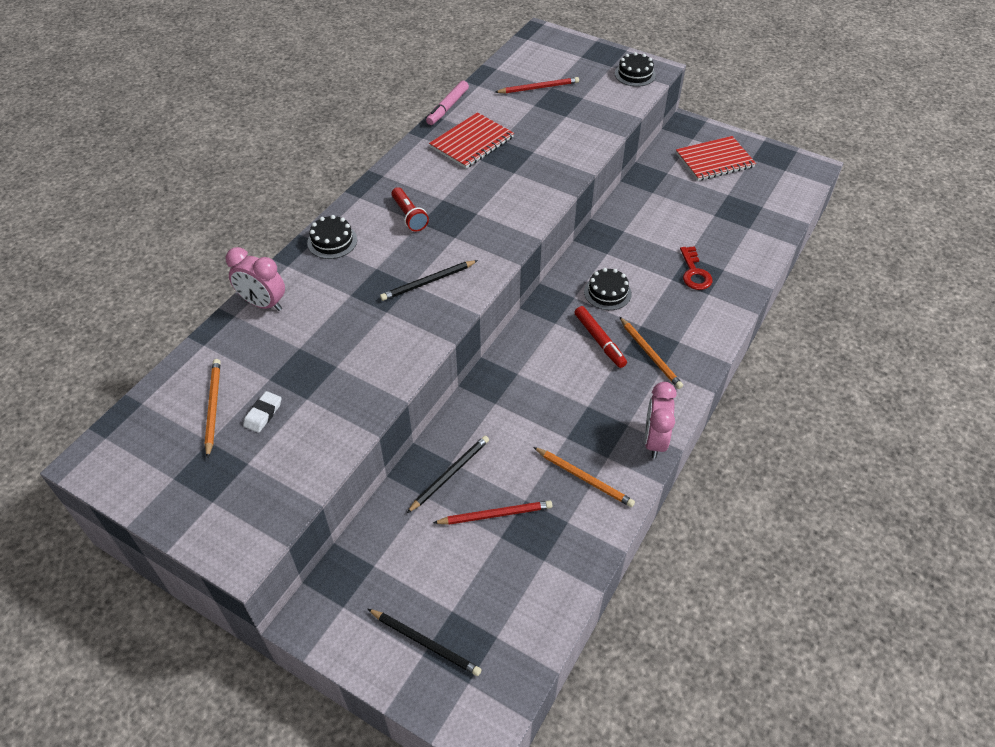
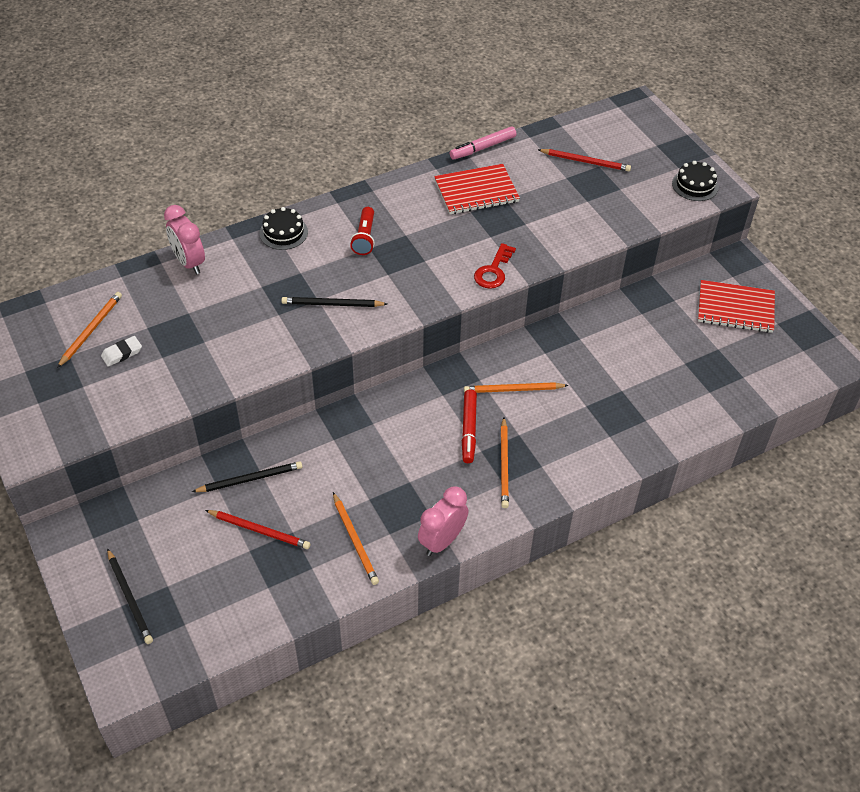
camera: 30 degrees right, 0 degrees up
(607, 292) = (513, 390): black cake -> orange pencil
(694, 273) = (613, 410): red key -> red key (493, 271)

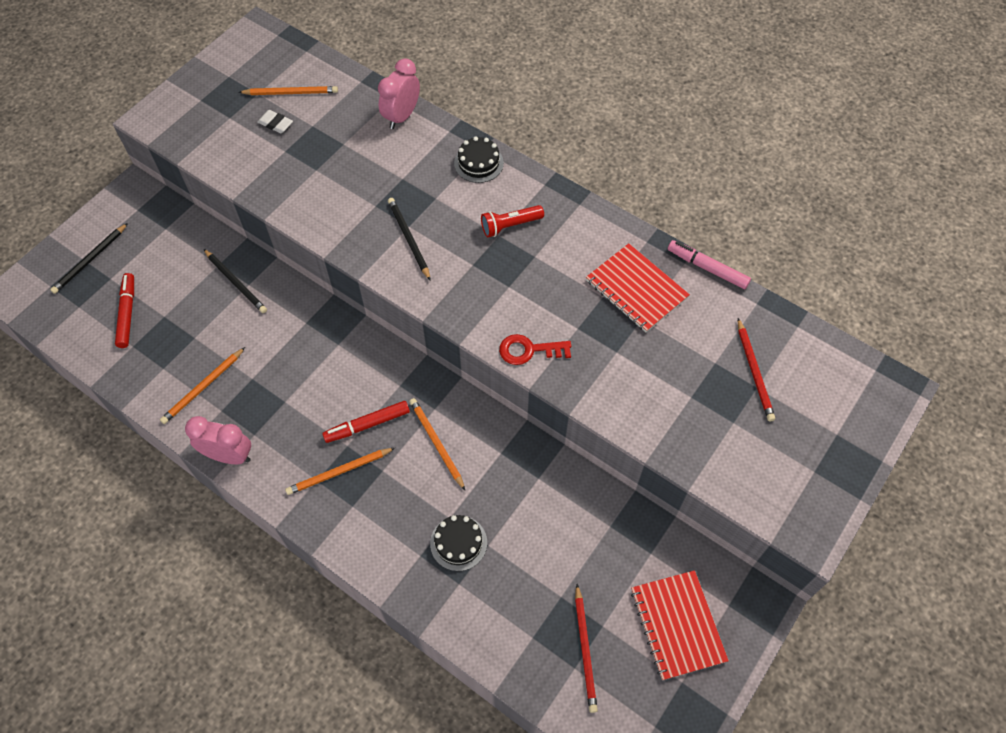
camera: 65 degrees right, 10 degrees up
(224, 581) = (127, 313): none -> red marker
(259, 530) = (186, 313): red pencil -> red pencil (585, 649)
(695, 185) = (794, 500): black cake -> black cake (458, 543)

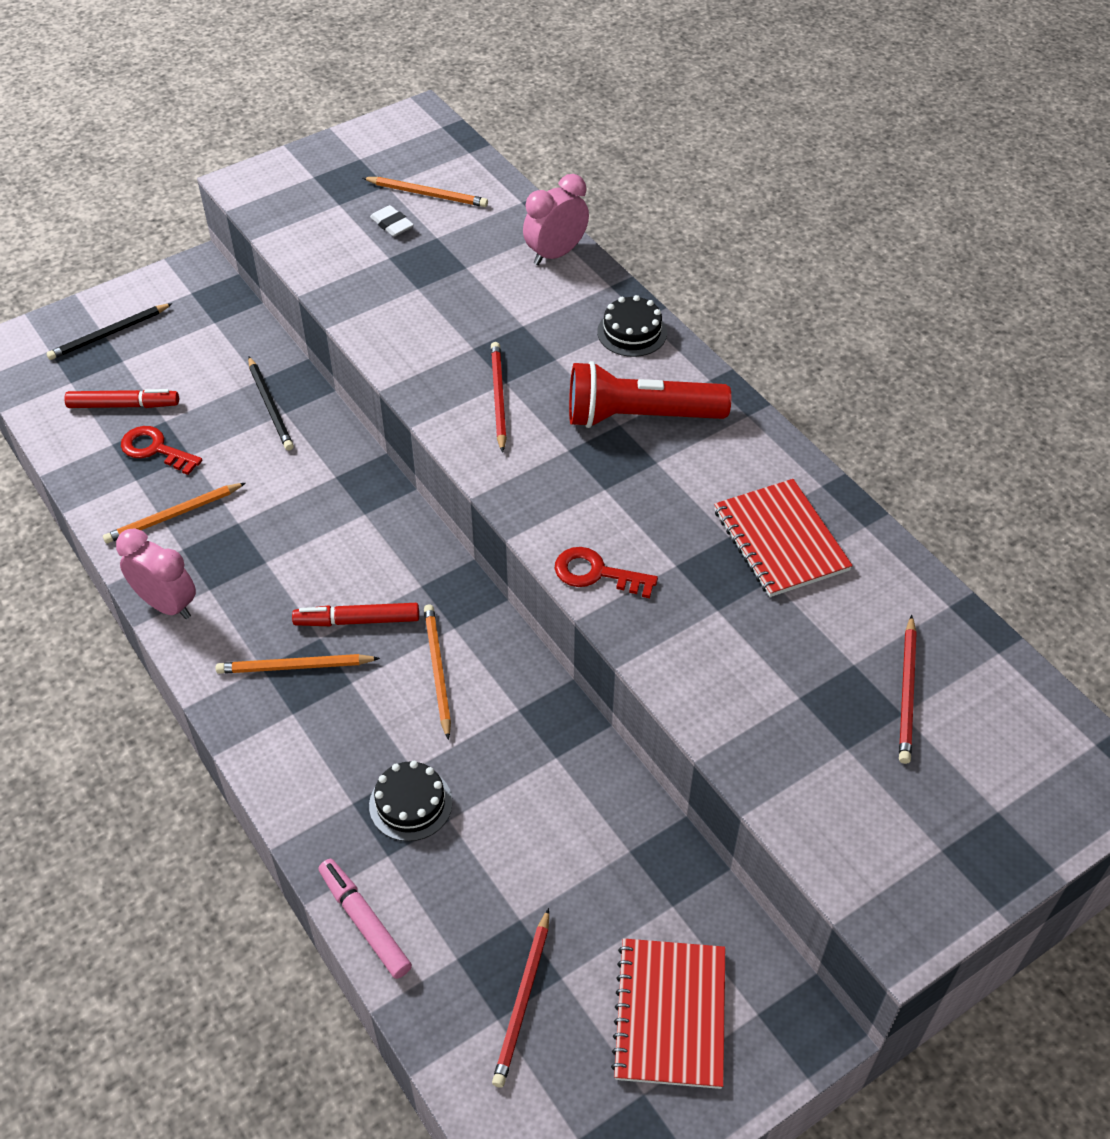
camera: 20 degrees right, 10 degrees down
(127, 313) = (123, 405): red marker -> red marker turned 75 degrees clockwise
(167, 340) = (155, 449): none -> red key
(409, 239) = (498, 398): black pencil -> red pencil
(510, 226) = (640, 417): red flashlight -> red flashlight, size x1.79
(707, 268) = (895, 541): pink marker -> pink marker (364, 922)

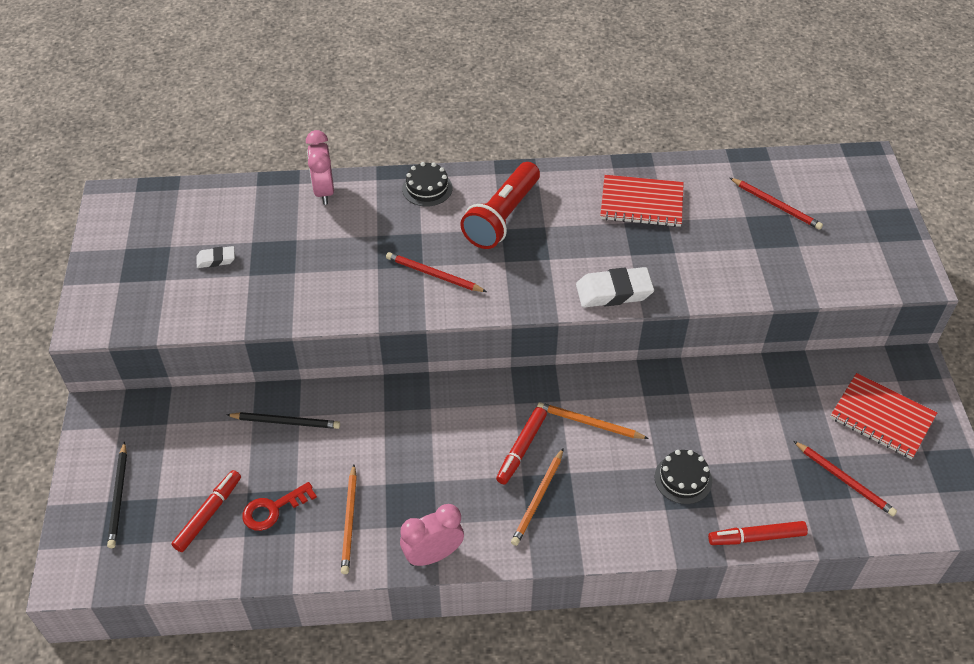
camera: 60 degrees left, 0 degrees up
(364, 922) = (756, 537): pink marker -> red marker
(427, 194) = (202, 228): orange pencil -> none
(596, 573) = (614, 292): red key -> white eraser

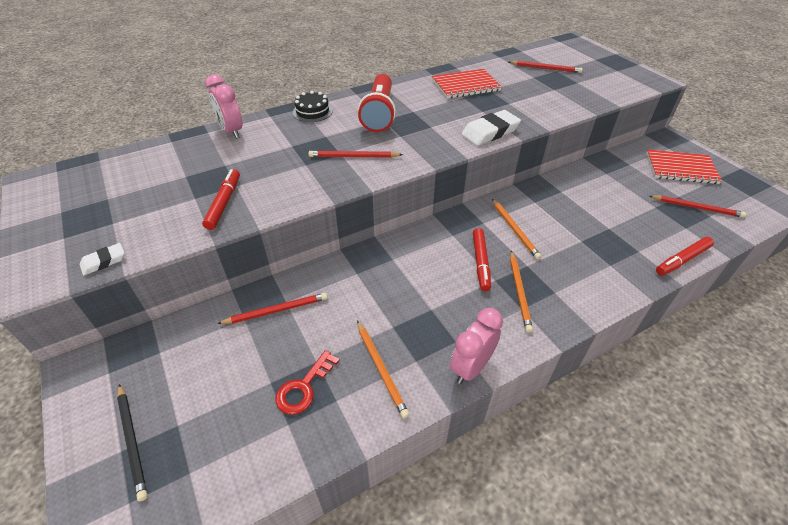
camera: 25 degrees left, 5 degrees down
(208, 514) = (240, 418): red marker -> red marker (224, 203)
(216, 259) = (157, 196): white eraser -> white eraser (104, 261)
(285, 422) = (276, 310): black pencil -> red pencil
(589, 423) = (514, 230): orange pencil -> orange pencil turned 105 degrees counterclockwise
(683, 479) = (604, 242): black cake -> none

